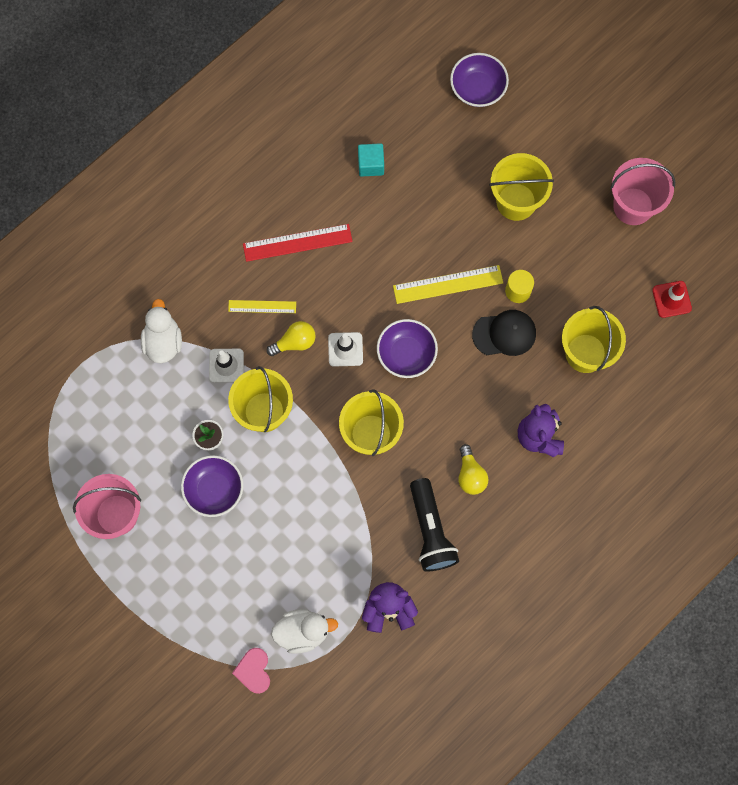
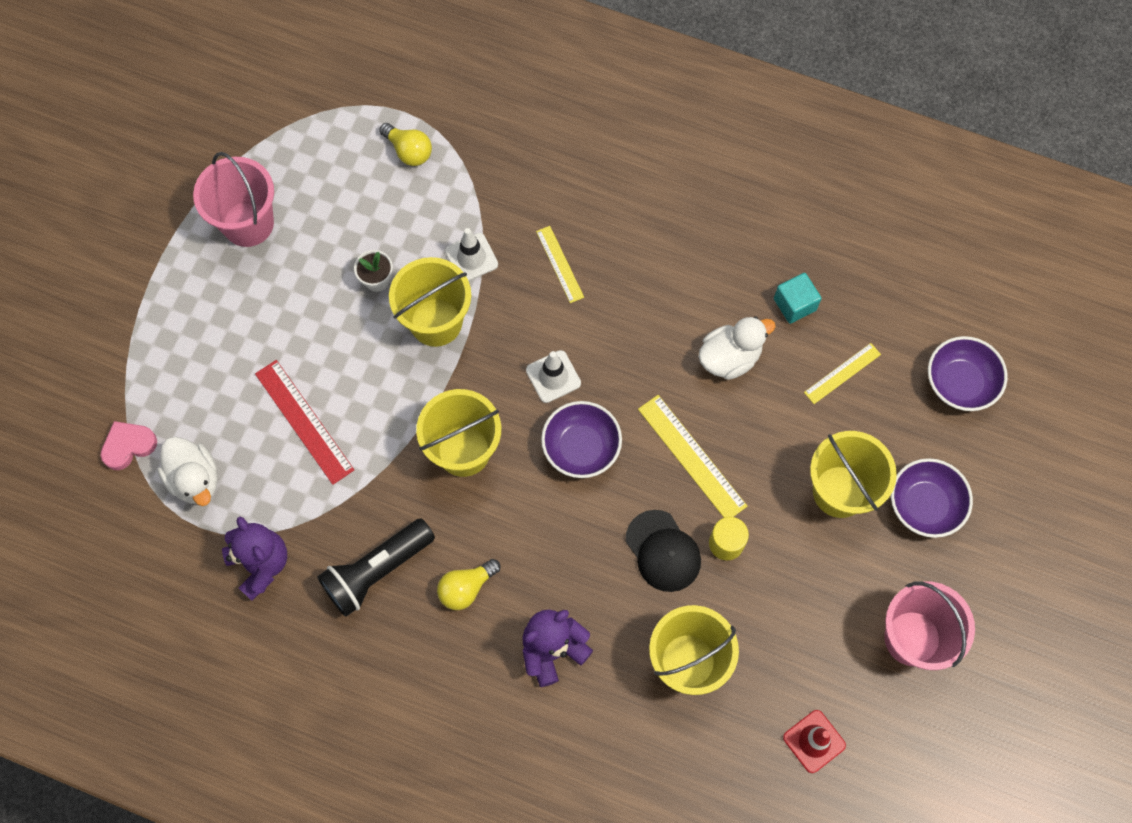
camera: 65 degrees right, 5 degrees down
(163, 341) = (467, 181): white duck -> white duck (730, 357)
(214, 489) = (321, 310): purple bowl -> purple bowl (924, 505)
(294, 342) = (534, 318): yellow light bulb -> yellow light bulb (409, 151)
(297, 243) = (655, 267): red ruler -> red ruler (304, 421)
(435, 159) = (842, 373): none -> yellow ruler

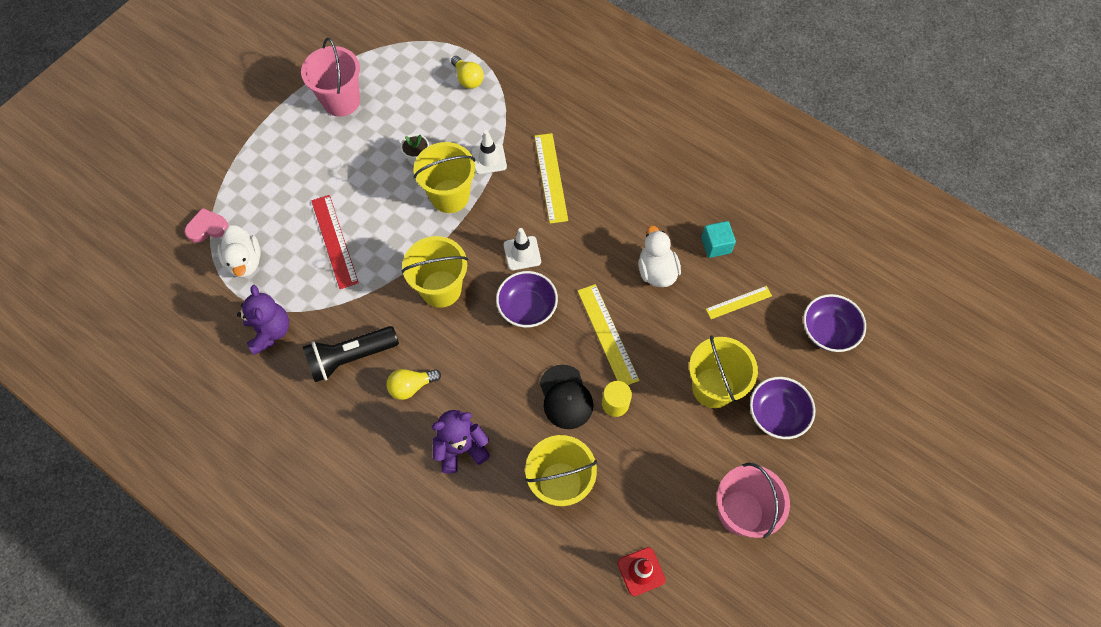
camera: 15 degrees right, 5 degrees down
(560, 264) = (551, 177): yellow ruler -> yellow ruler, size x1.62
(730, 357) = (656, 271): white duck -> white duck turned 90 degrees counterclockwise

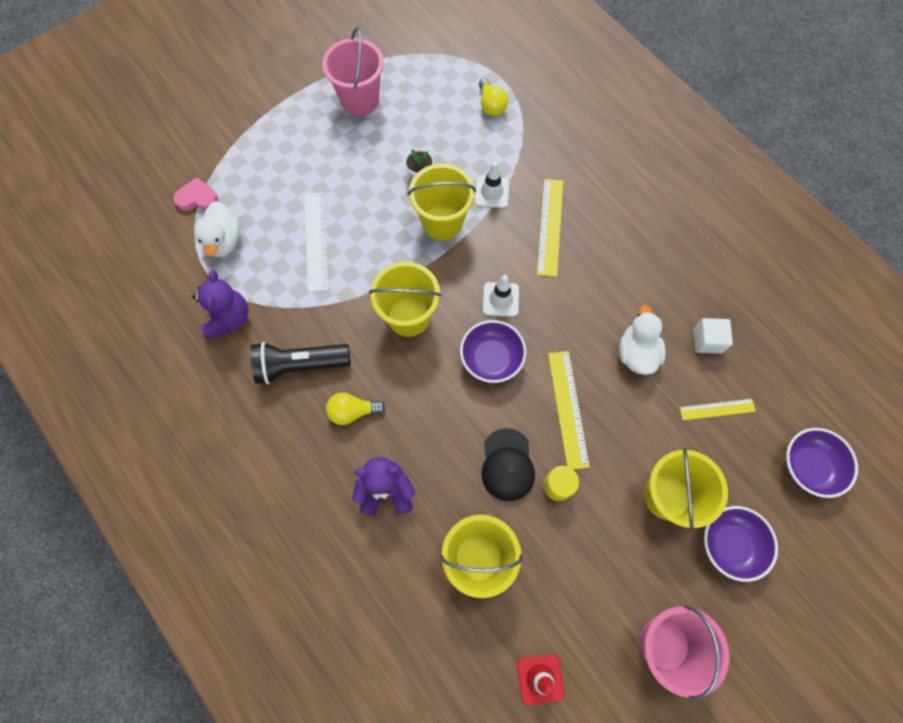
camera: 15 degrees right, 5 degrees up
(334, 241) = (316, 241): red ruler -> white ruler
(716, 245) = (707, 340): turquoise cube -> white cube

